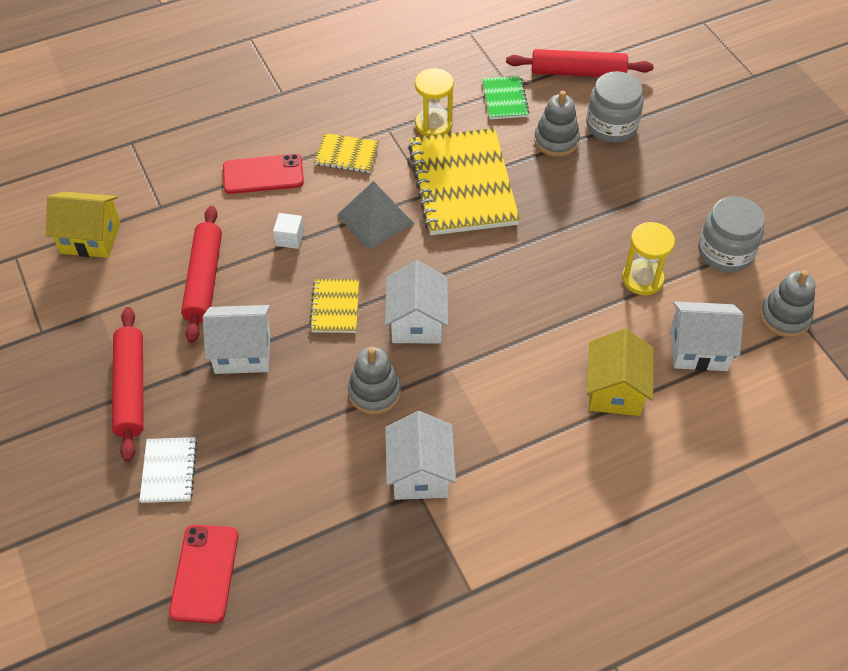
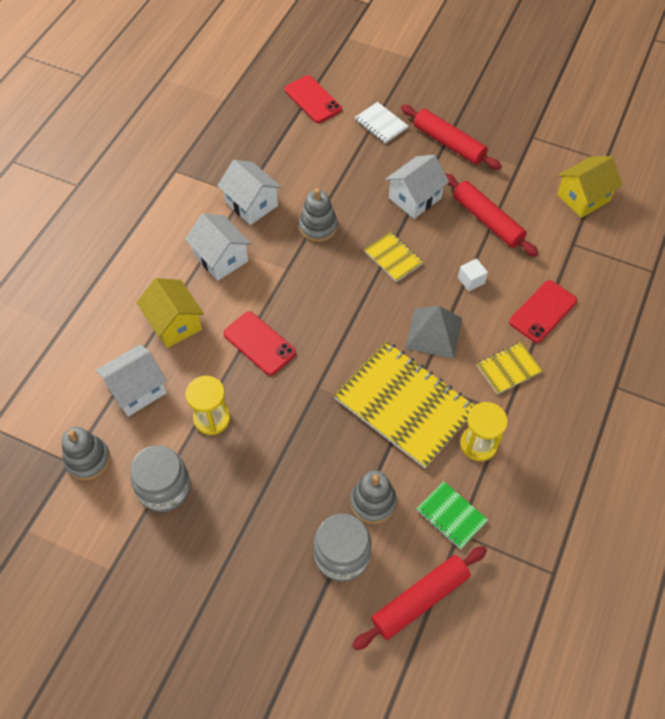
camera: 140 degrees right, 5 degrees up
(417, 322) = (335, 283): white house -> white house (221, 258)
(544, 314) = (259, 343): none -> red phone

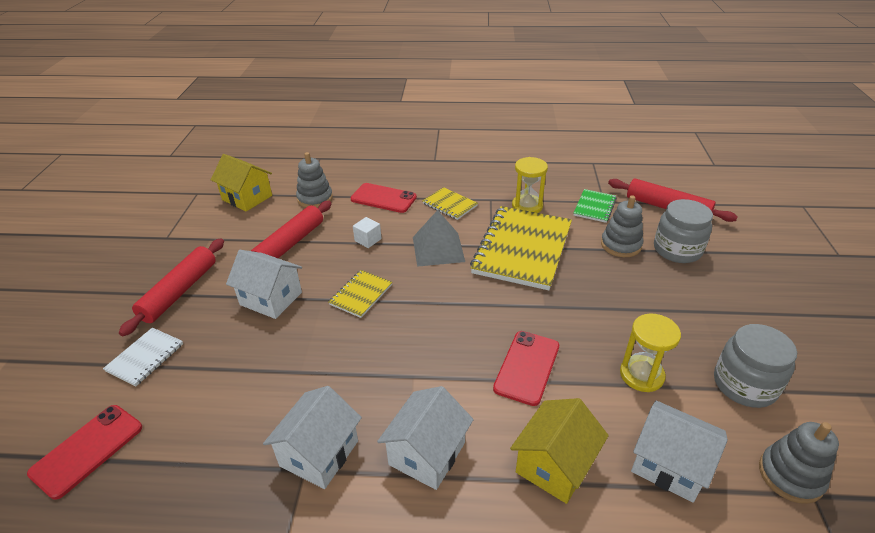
camera: 110 degrees left, 20 degrees down
(318, 227) = (338, 368): grey stacking toy -> grey stacking toy (315, 198)

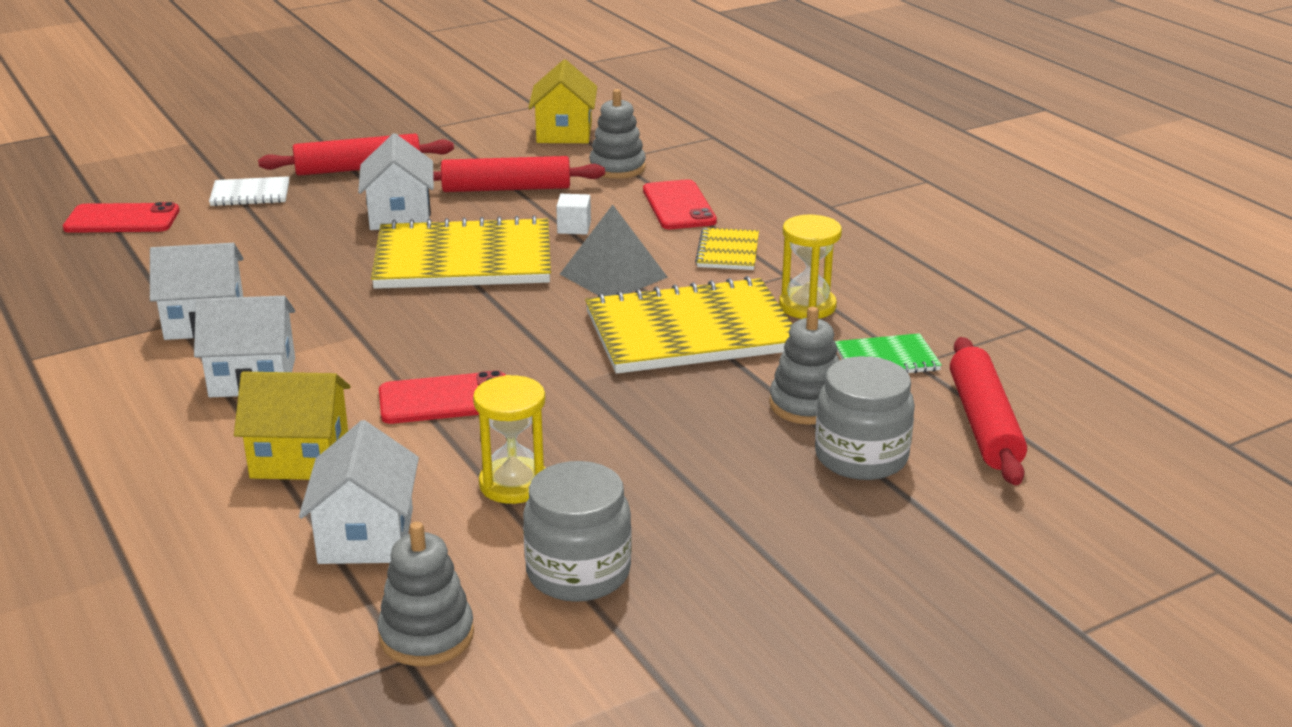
camera: 55 degrees right, 10 degrees down
(361, 294) = (463, 260): yellow notebook -> yellow notebook, size x2.13

